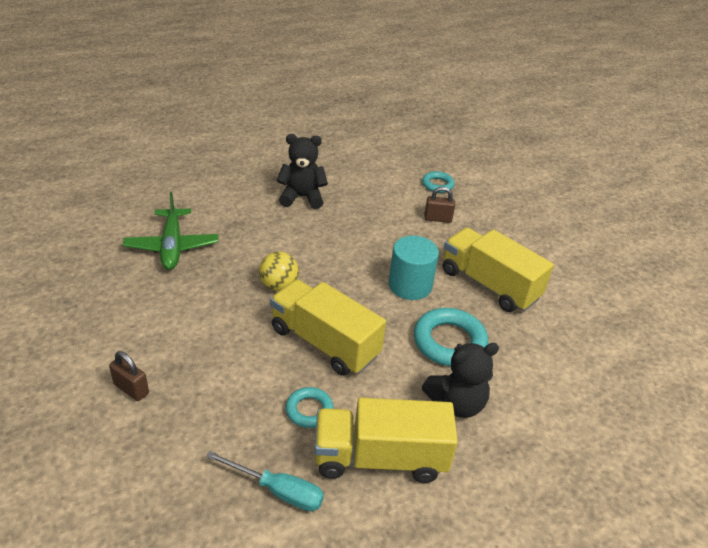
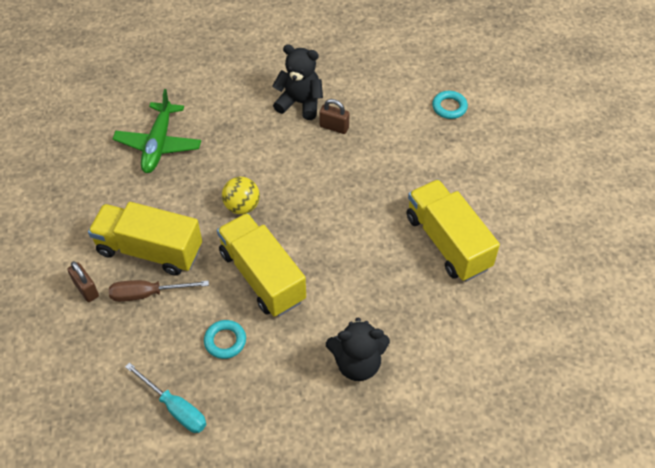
camera: 20 degrees right, 15 degrees up
(205, 381) = (148, 294): none -> brown screwdriver
(380, 458) = (268, 399): yellow truck -> yellow truck (149, 250)
(410, 285) = (367, 228): turquoise cylinder -> none
(437, 219) = (430, 152): brown padlock -> brown padlock (334, 127)
(449, 342) = (378, 299): turquoise ring -> none

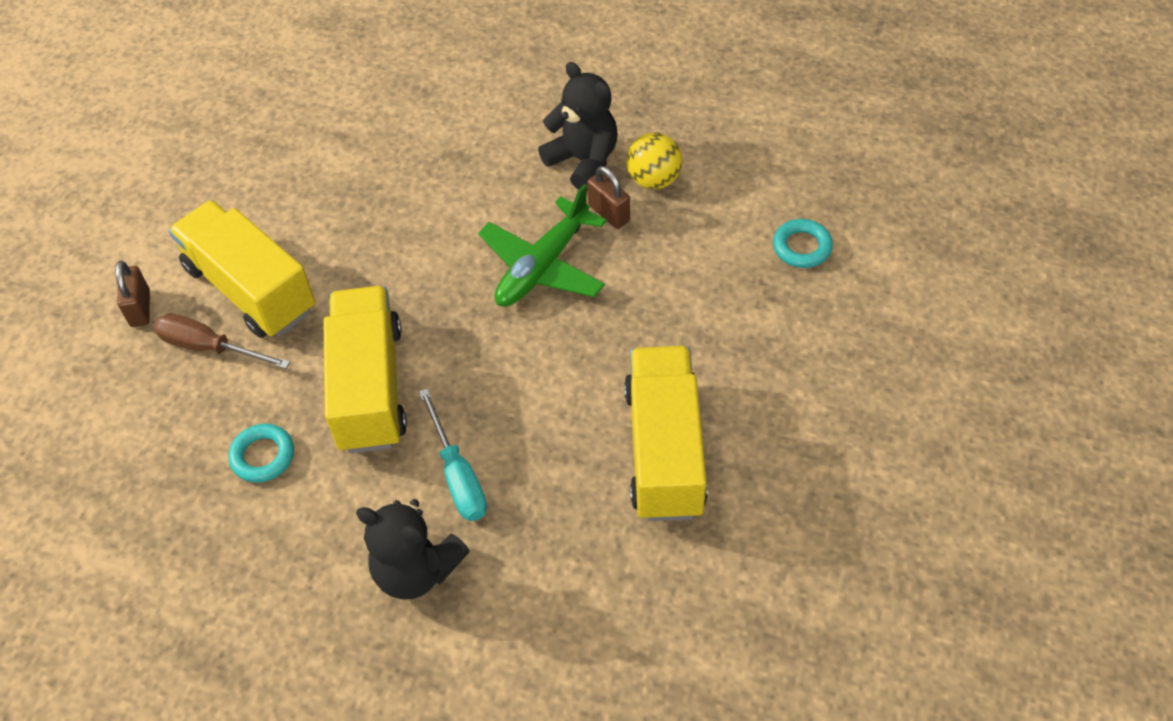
camera: 30 degrees right, 0 degrees up
(158, 144) = (355, 149): green plane -> green plane (542, 266)
(175, 408) = (141, 518): turquoise screwdriver -> turquoise screwdriver (457, 475)
(242, 206) = (408, 277): yellow ball -> yellow ball (654, 179)

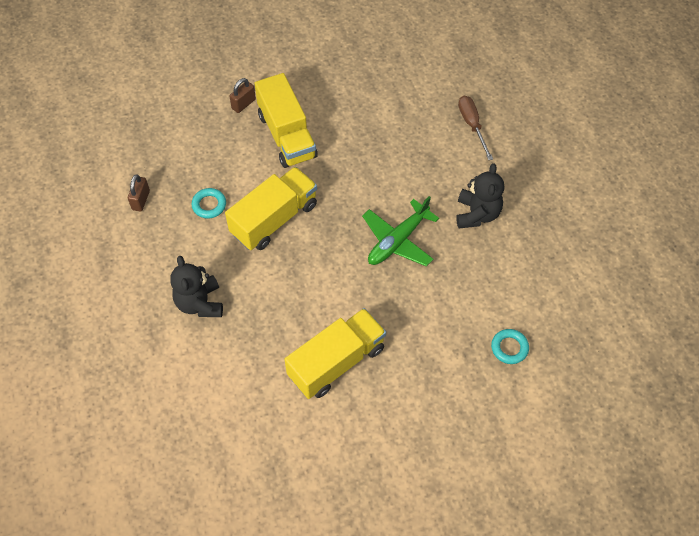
camera: 50 degrees right, 5 degrees up
(209, 347) = (245, 144): brown screwdriver -> brown screwdriver (472, 125)
(250, 289) = (287, 135): yellow truck -> yellow truck turned 150 degrees clockwise
(457, 475) = (257, 286): turquoise screwdriver -> none
(542, 266) = (397, 241): green plane -> green plane turned 45 degrees counterclockwise
(609, 213) = (454, 247): brown padlock -> brown padlock (141, 200)
(654, 179) = (493, 253): yellow ball -> none

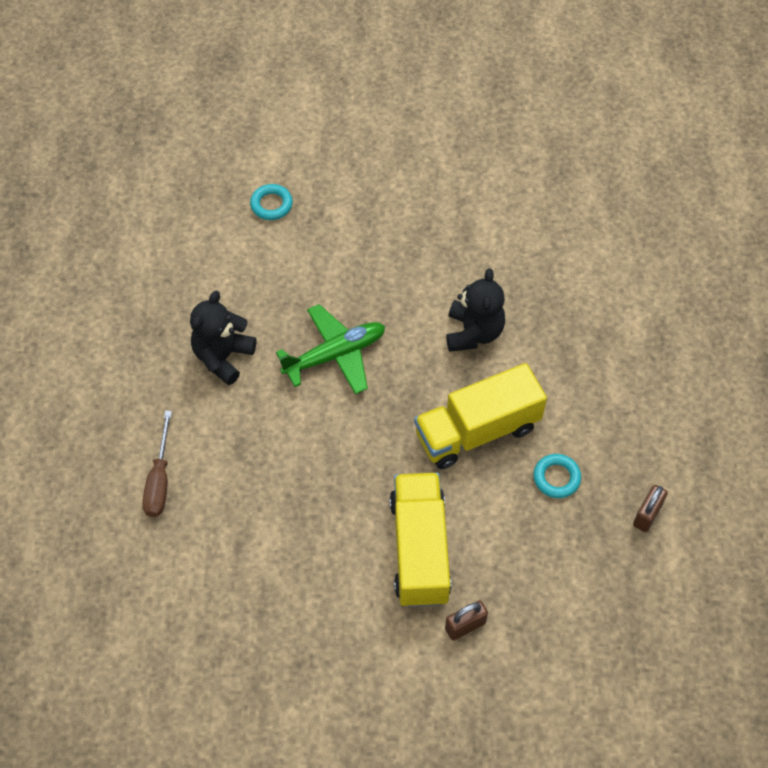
camera: 160 degrees left, 0 degrees up
(200, 303) = (598, 355): black teddy bear -> black teddy bear (473, 332)
(336, 362) = (462, 246): yellow truck -> none

